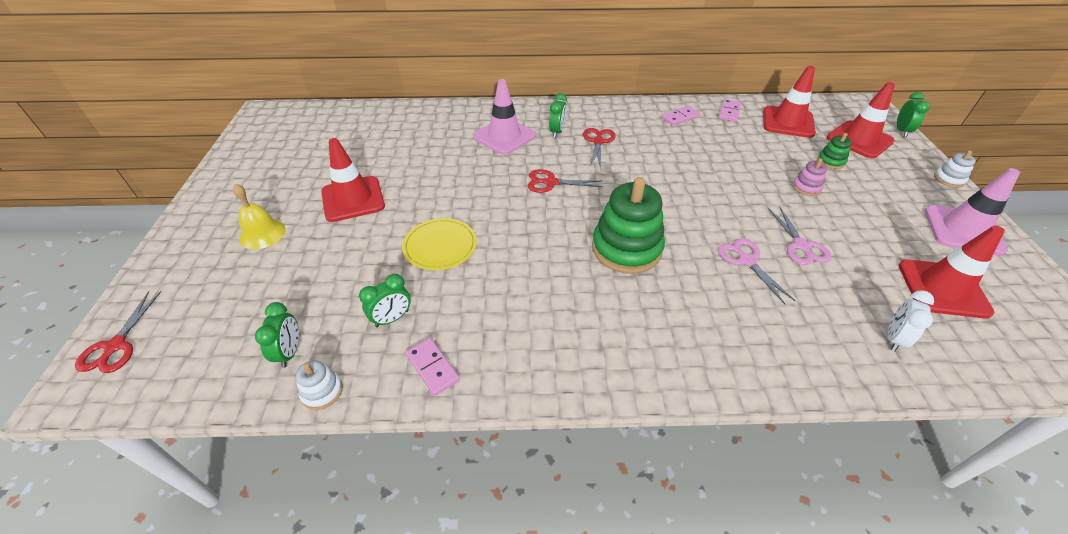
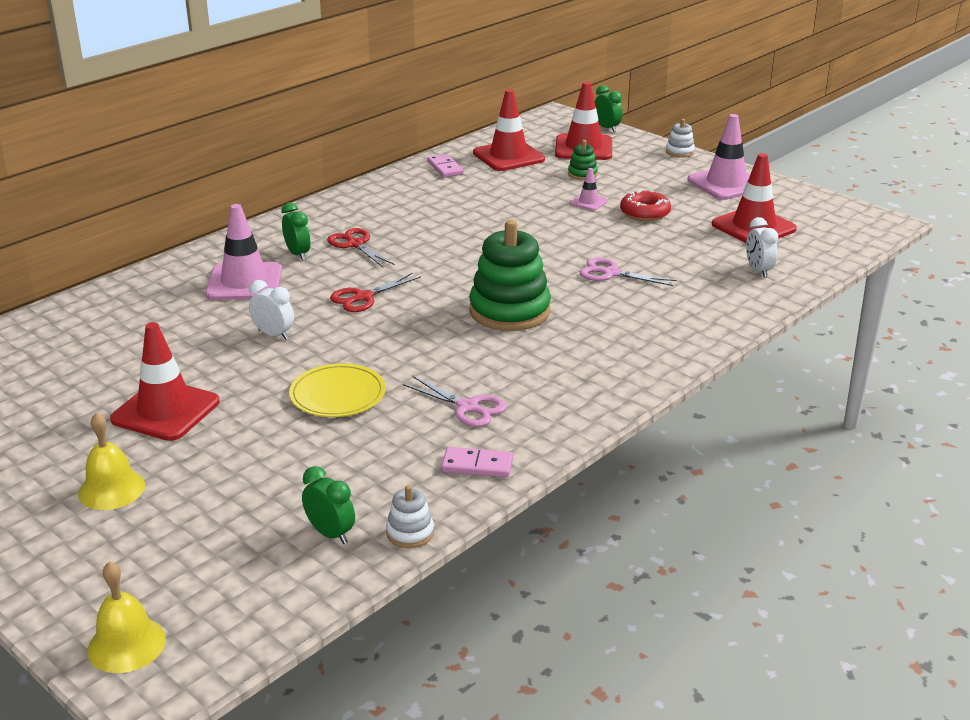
camera: 45 degrees left, 15 degrees down
(115, 346) = (126, 644): red scissors -> yellow bell
(392, 318) = (385, 461): green clock -> none
(469, 180) = (273, 335): none -> white clock
(680, 117) = (405, 191): pink domino -> none
(801, 246) = (636, 244): pink scissors -> pink scissors (468, 407)
(806, 187) = (588, 202): pink stacking toy -> pink traffic cone
(845, 220) = (645, 213): none -> red donut

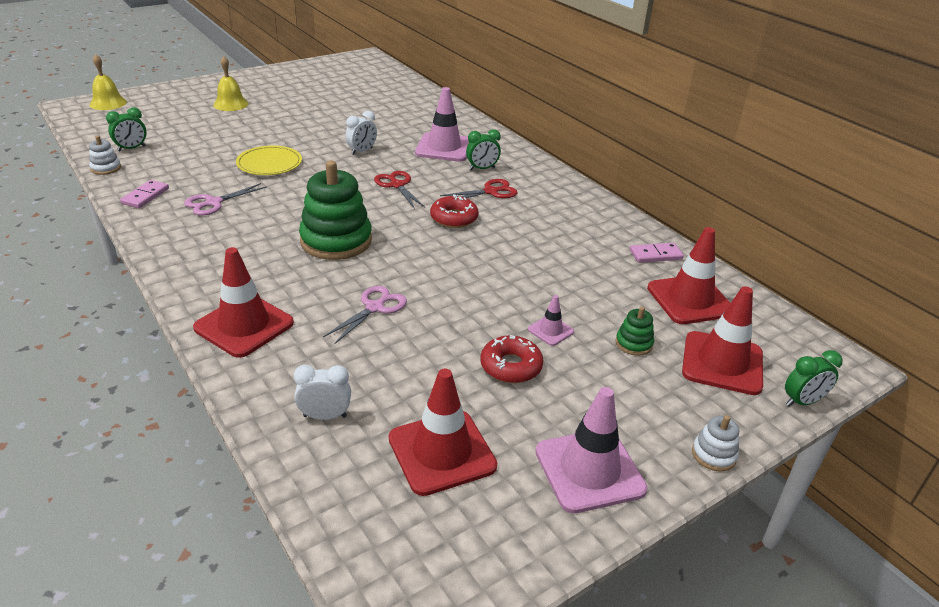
camera: 100 degrees right, 5 degrees up
(165, 411) = (294, 118): red traffic cone -> red traffic cone (244, 325)
(426, 257) = (454, 218): none -> red donut

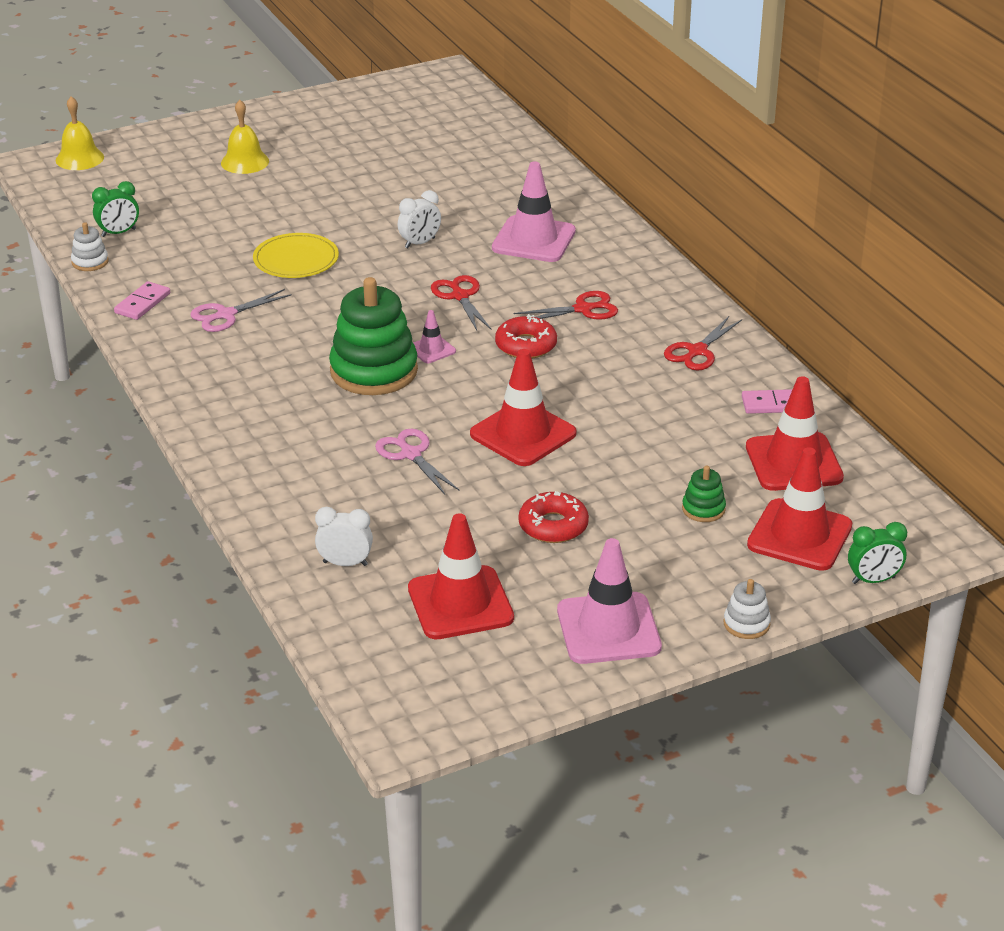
camera: 10 degrees right, 0 degrees up
(244, 325) = (263, 467): red traffic cone -> red traffic cone (523, 434)
(374, 307) = (410, 454): pink scissors -> pink scissors turned 75 degrees counterclockwise
(482, 168) = (579, 274): green clock -> none
(550, 330) = (610, 490): pink traffic cone -> pink traffic cone (431, 349)
(584, 218) = (697, 351): none -> red scissors

